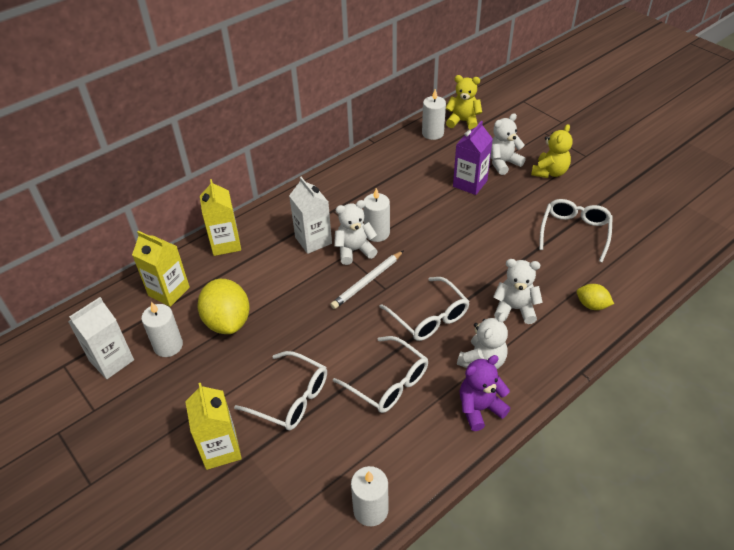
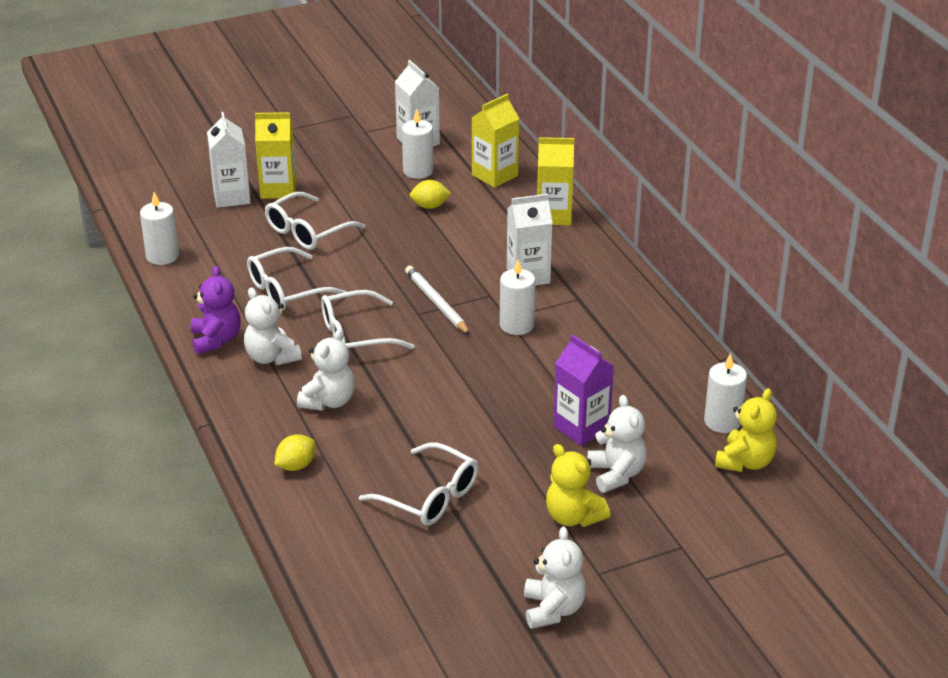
camera: 105 degrees right, 10 degrees down
(228, 321) = (430, 206): yellow lemon -> yellow lemon, size x0.53
(243, 488) = (231, 197): none -> white carton
(354, 250) = (494, 302): white teddy bear -> white teddy bear (553, 609)

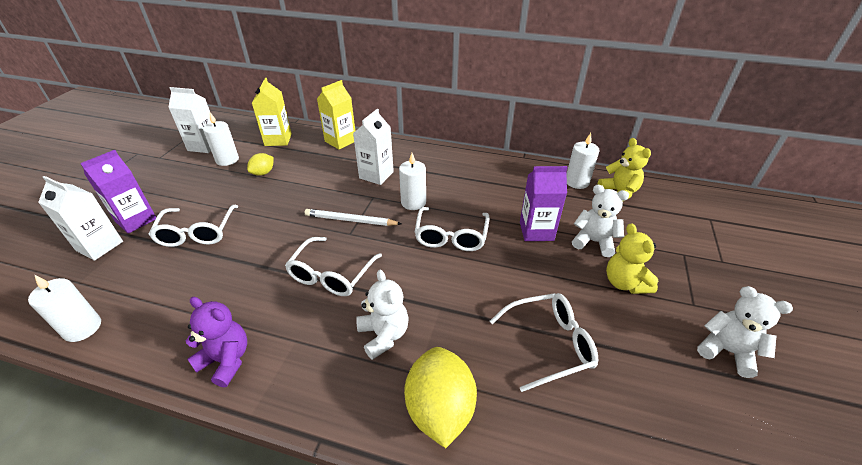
camera: 50 degrees left, 5 degrees up
(271, 357) = (293, 337): white teddy bear -> none
(278, 189) = (136, 220): yellow carton -> purple carton
(286, 290) = (235, 280): white glasses -> white glasses (451, 236)
(296, 465) = (439, 409): yellow lemon -> yellow lemon, size x1.90
(573, 517) = (624, 283): yellow teddy bear -> yellow teddy bear turned 75 degrees clockwise

